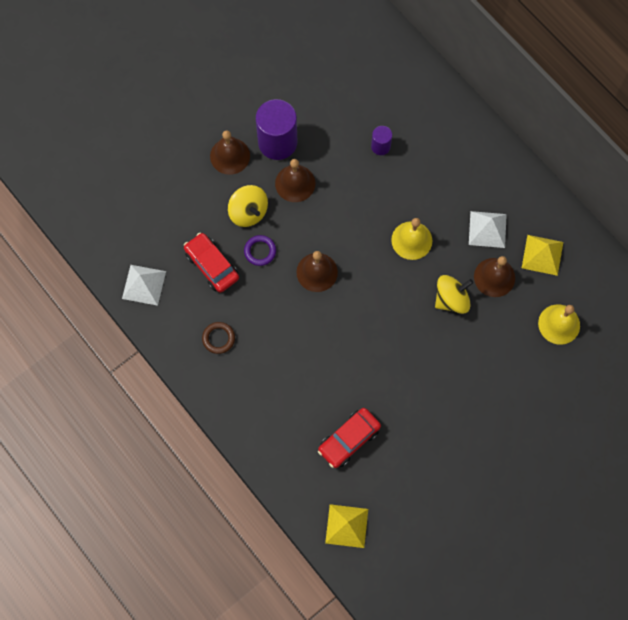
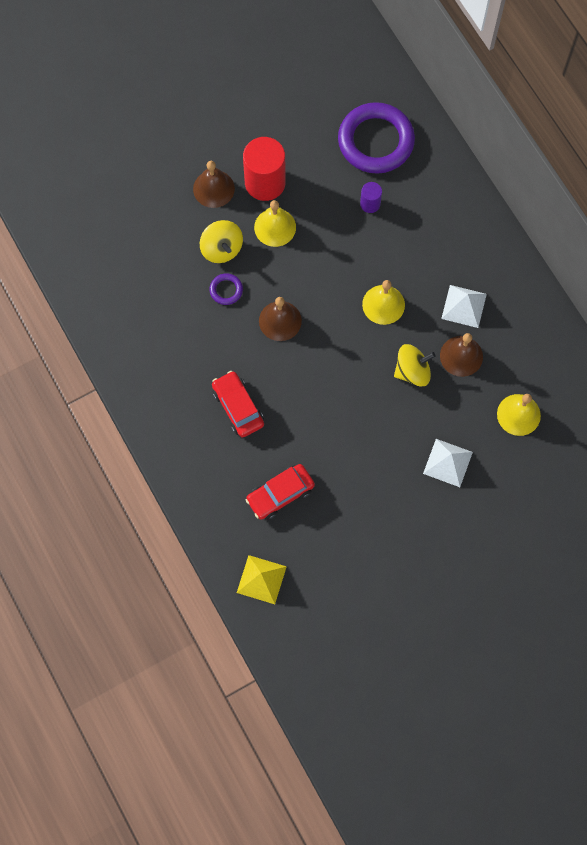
camera: 10 degrees right, 0 degrees up
(144, 285) = (102, 304): white pyramid -> white pyramid (448, 462)
(212, 265) = (174, 296): red car -> red car (238, 407)
(218, 338) = (167, 371): brown ring -> none
(277, 142) = (265, 183): purple cylinder -> red cylinder
(295, 183) = (275, 227): brown bell -> yellow bell
(374, 86) = (376, 141): none -> purple ring
(542, 255) = (515, 341): yellow pyramid -> none

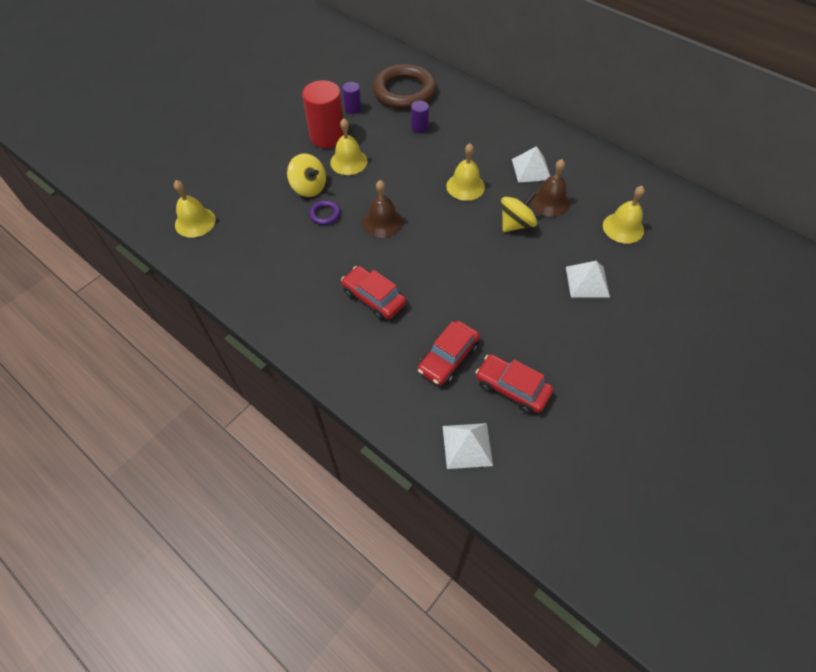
camera: 20 degrees left, 15 degrees down
(96, 254) = (195, 222): none -> yellow bell
(213, 188) = (286, 151): brown bell -> none
(261, 579) = (467, 445): yellow pyramid -> white pyramid
(307, 148) = (353, 108): none -> purple cylinder
(323, 543) = (512, 388): none -> red car
(376, 141) = (404, 91): purple ring -> brown ring

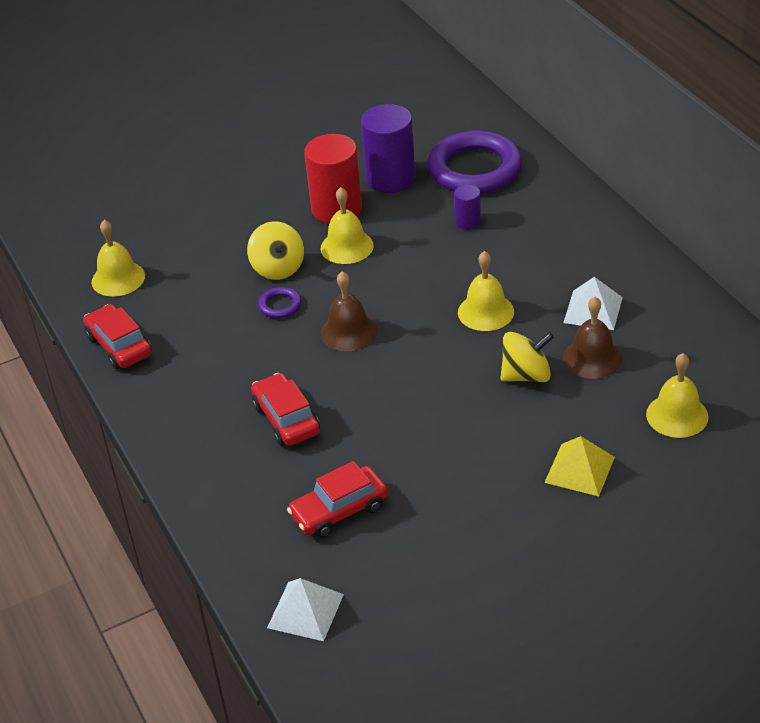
camera: 25 degrees right, 15 degrees down
(353, 108) = (390, 178): purple cylinder -> purple cylinder, size x2.01
(404, 91) = (475, 169): brown ring -> purple ring
(512, 388) = (399, 565): red car -> red car (119, 345)
(587, 281) = (579, 469): white pyramid -> yellow pyramid

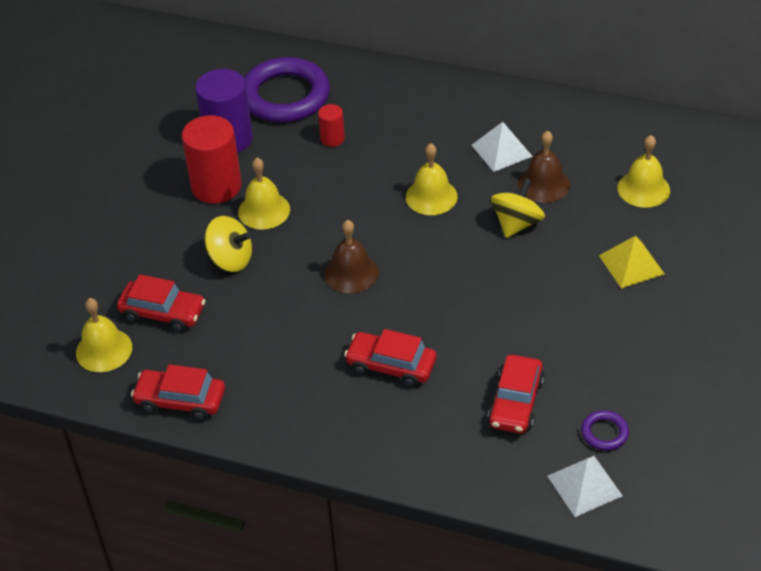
camera: 45 degrees left, 5 degrees up
(186, 277) = (163, 313): none -> red car
(280, 305) = (271, 286): purple ring -> purple ring (604, 433)
(468, 222) = (332, 138): purple cylinder -> red cylinder

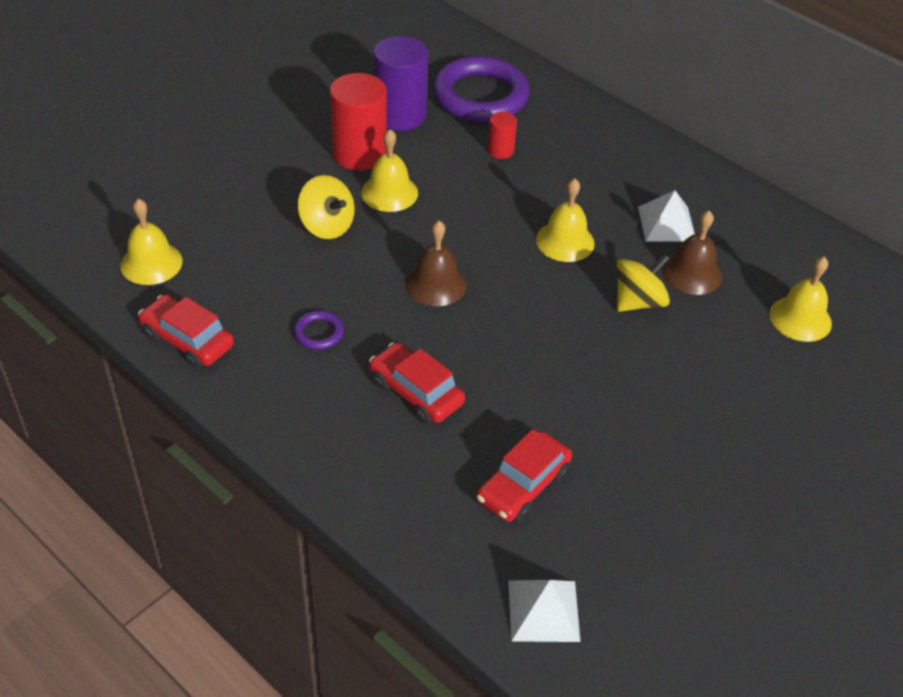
camera: 20 degrees right, 0 degrees up
(163, 313) = (229, 250): red car -> none
(604, 433) = (601, 561): purple ring -> purple ring (319, 333)
(631, 264) = (740, 392): yellow pyramid -> none

